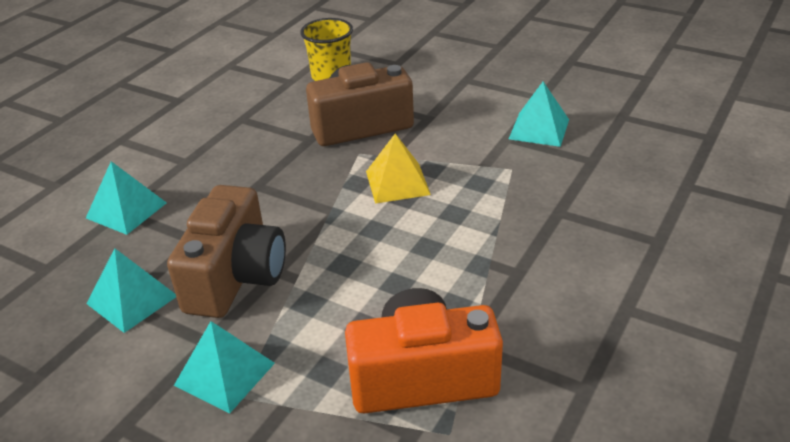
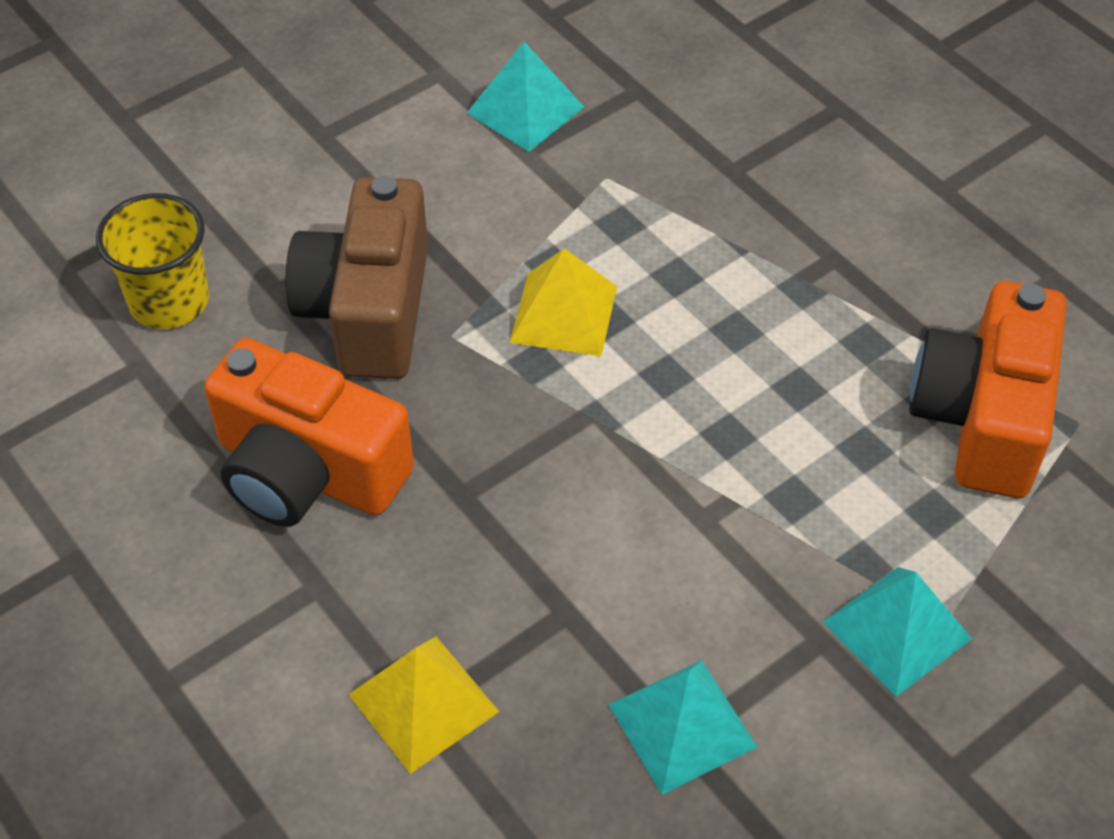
camera: 70 degrees left, 15 degrees up
(126, 210) = (423, 702): turquoise pyramid -> yellow pyramid
(236, 276) = (692, 574): brown camera -> none
(250, 139) = (307, 471): none -> orange camera

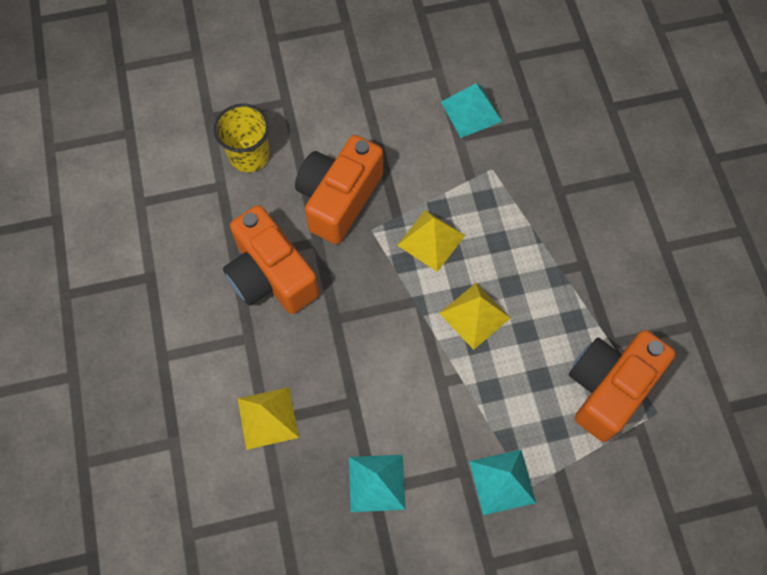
camera: 25 degrees right, 15 degrees up
(368, 310) = (339, 198): brown camera -> orange camera
(702, 397) = (474, 315): none -> yellow pyramid

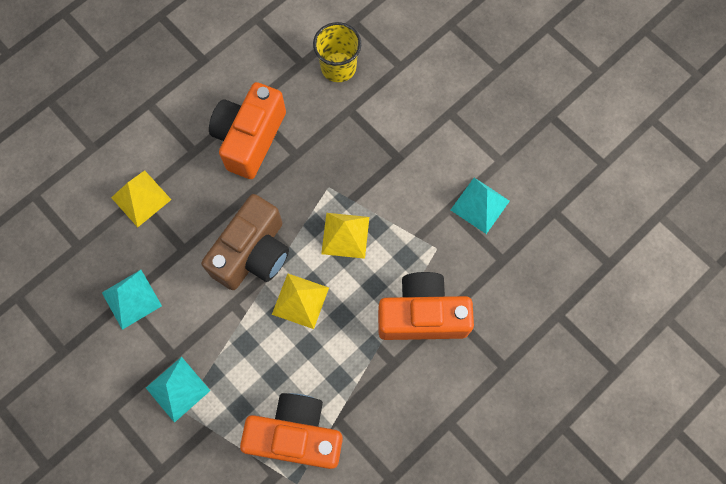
camera: 60 degrees right, 5 degrees up
(339, 198) = (340, 149): orange camera -> orange camera (422, 315)
(398, 335) = (253, 253): none -> brown camera

